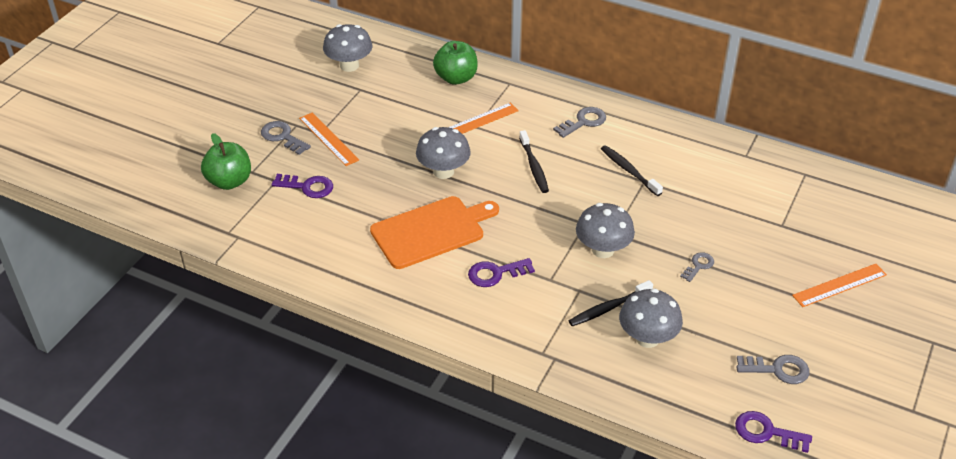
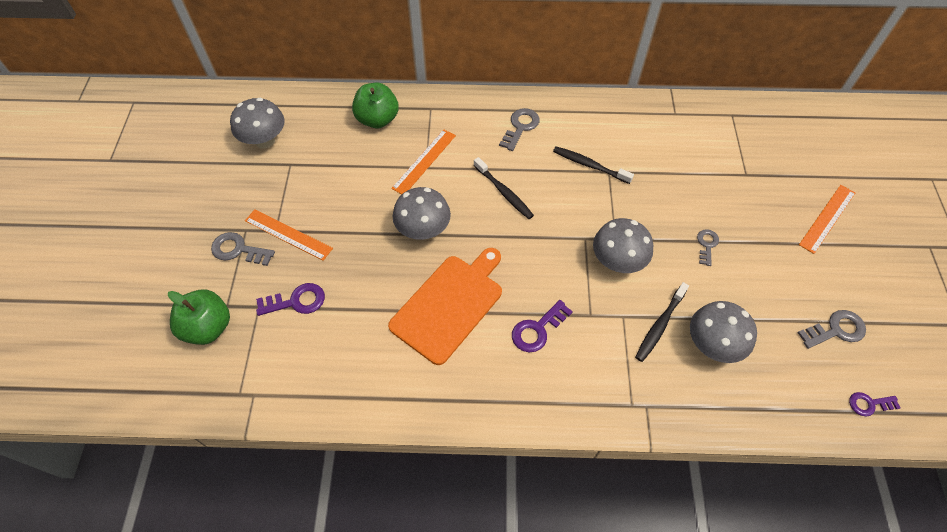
camera: 25 degrees left, 15 degrees up
(766, 432) = (869, 404): purple key -> purple key, size x0.66

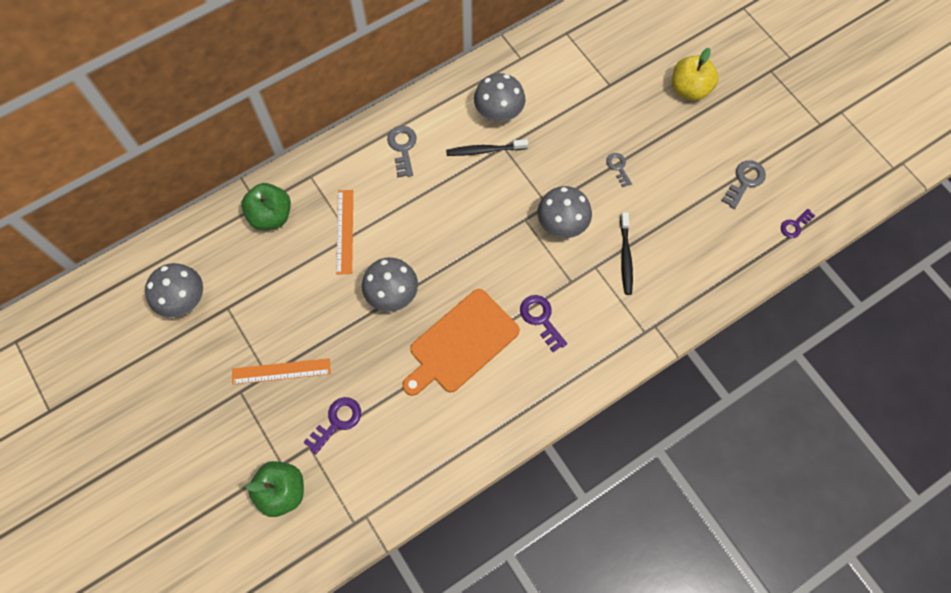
camera: 35 degrees left, 10 degrees up
(238, 250) = (249, 412): grey key -> none
(449, 305) = (461, 343): orange cutting board -> orange cutting board turned 135 degrees counterclockwise
(504, 192) = (433, 218): black toothbrush -> none
(537, 329) = (541, 319): purple key -> purple key turned 135 degrees clockwise
(712, 344) = (670, 248): grey mushroom -> grey mushroom (498, 112)
(827, 218) = (689, 89): orange ruler -> yellow apple

